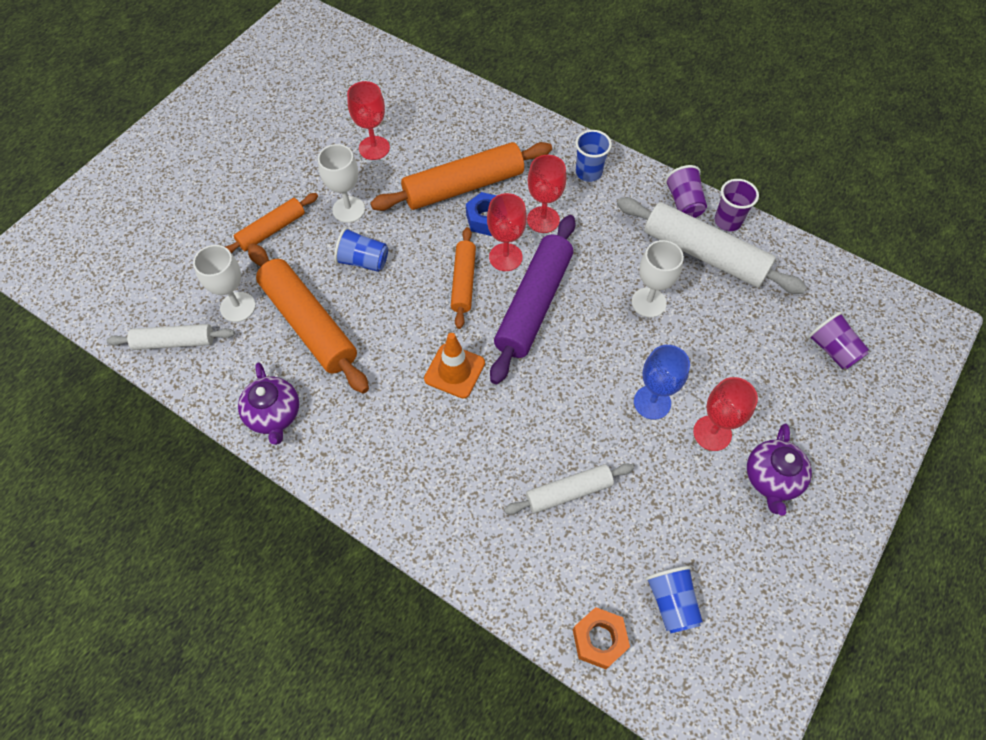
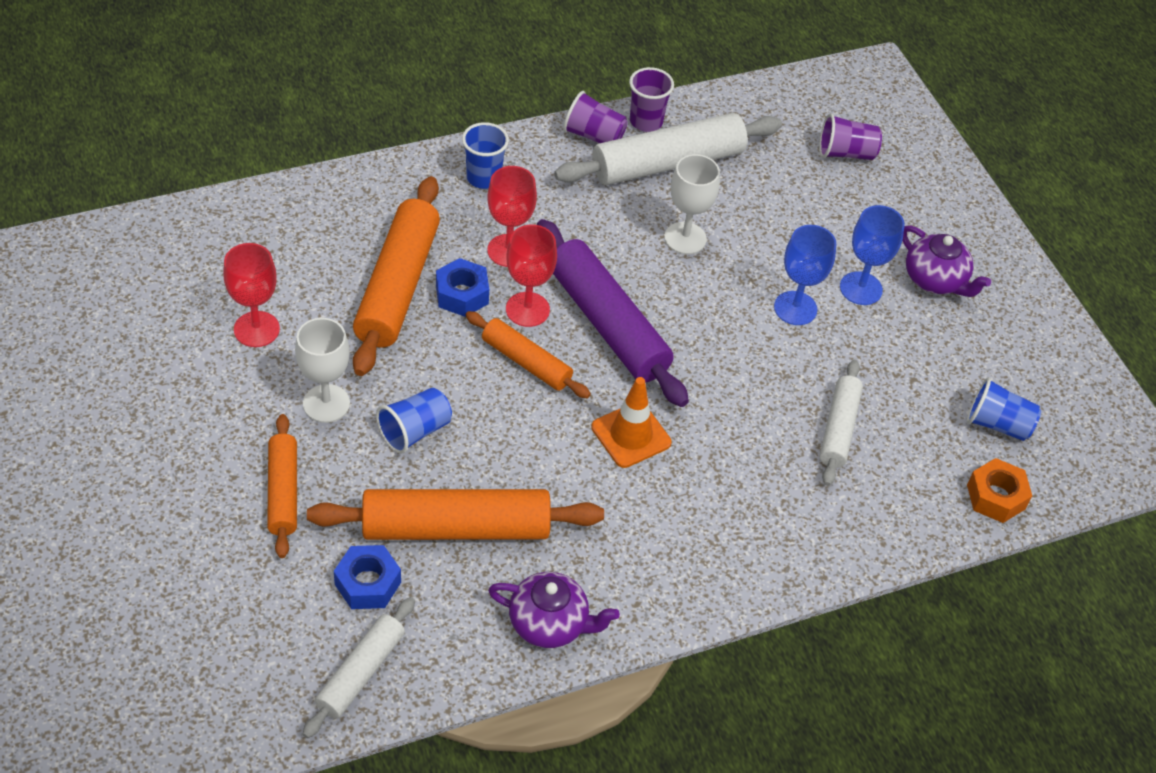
camera: 60 degrees left, 10 degrees down
(238, 307) = (368, 583): white goblet -> blue nut
(712, 433) = (861, 288): red goblet -> blue goblet

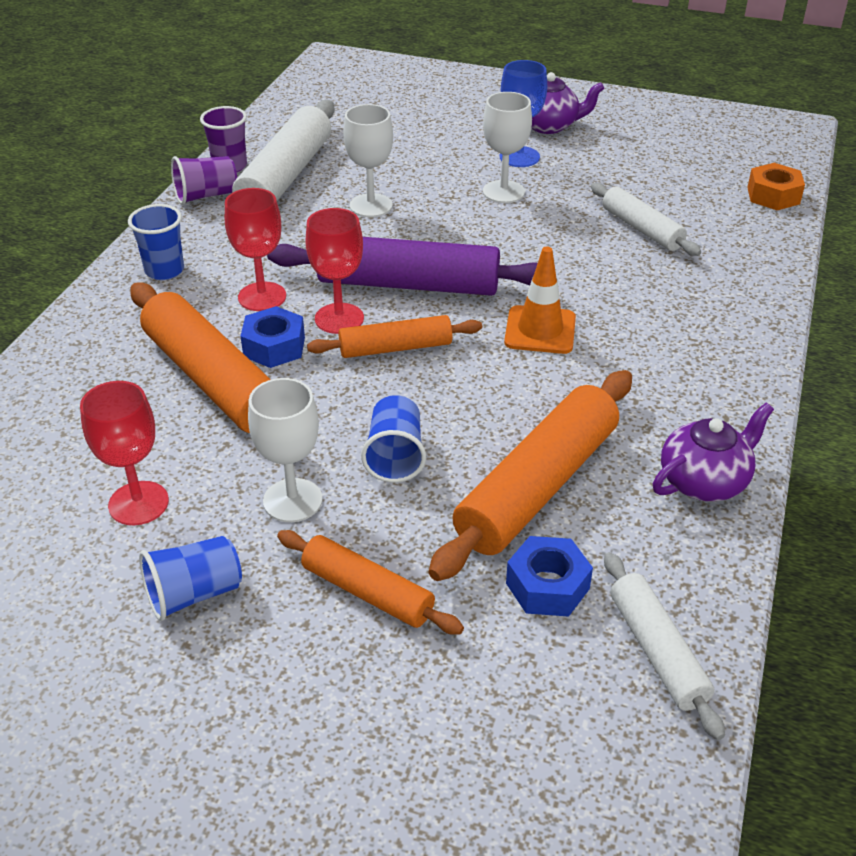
camera: 45 degrees left, 10 degrees down
(795, 308) = (503, 192): blue goblet -> white goblet
(845, 153) = (386, 103): purple cup -> none
(997, 424) = (707, 164): blue cup -> blue cup (194, 594)

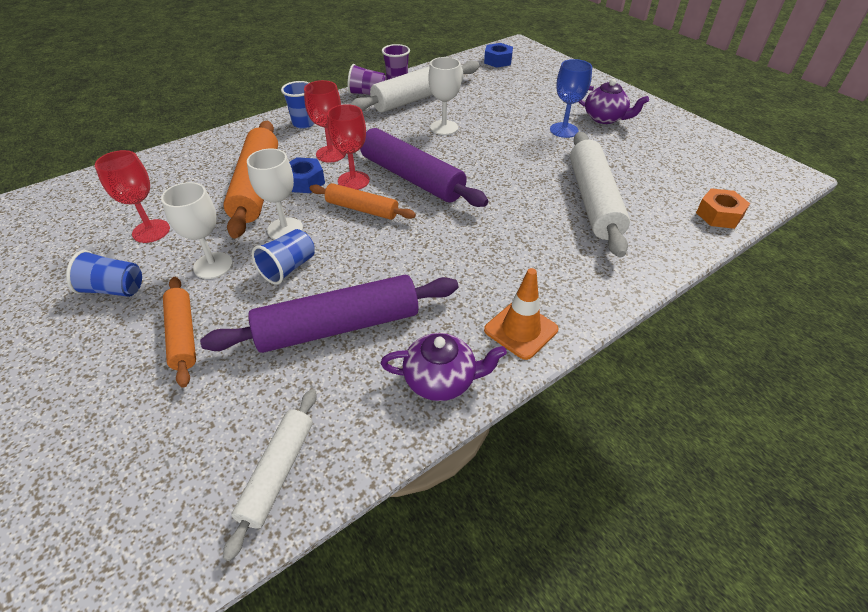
camera: 35 degrees right, 5 degrees up
(503, 192) = (529, 146): white goblet -> white goblet (285, 229)
(537, 487) = (338, 326): orange rolling pin -> purple rolling pin
(540, 330) = (453, 235): orange traffic cone -> orange traffic cone (521, 330)
(547, 586) = (270, 389): blue nut -> blue nut (498, 61)
(641, 229) = (593, 200): white rolling pin -> white rolling pin, size x1.73

